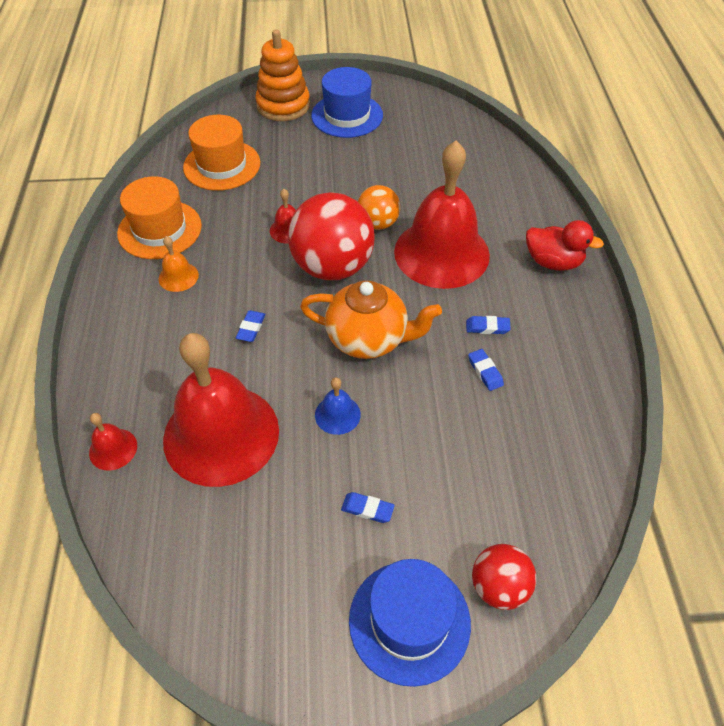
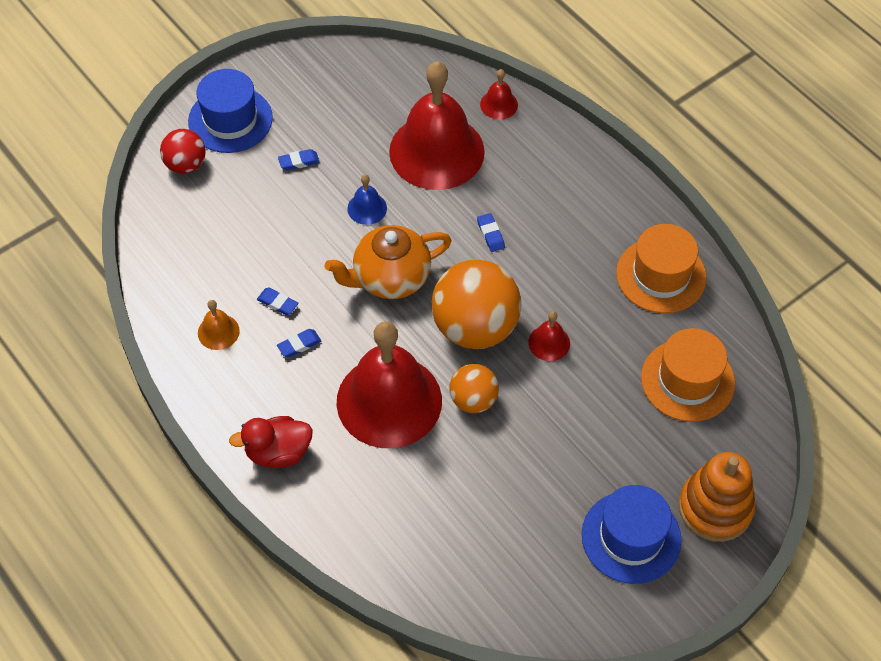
camera: 145 degrees right, 5 degrees up
(178, 276) = (594, 242): orange bell -> orange bell (218, 332)
(332, 267) = (475, 327): red ball -> orange ball

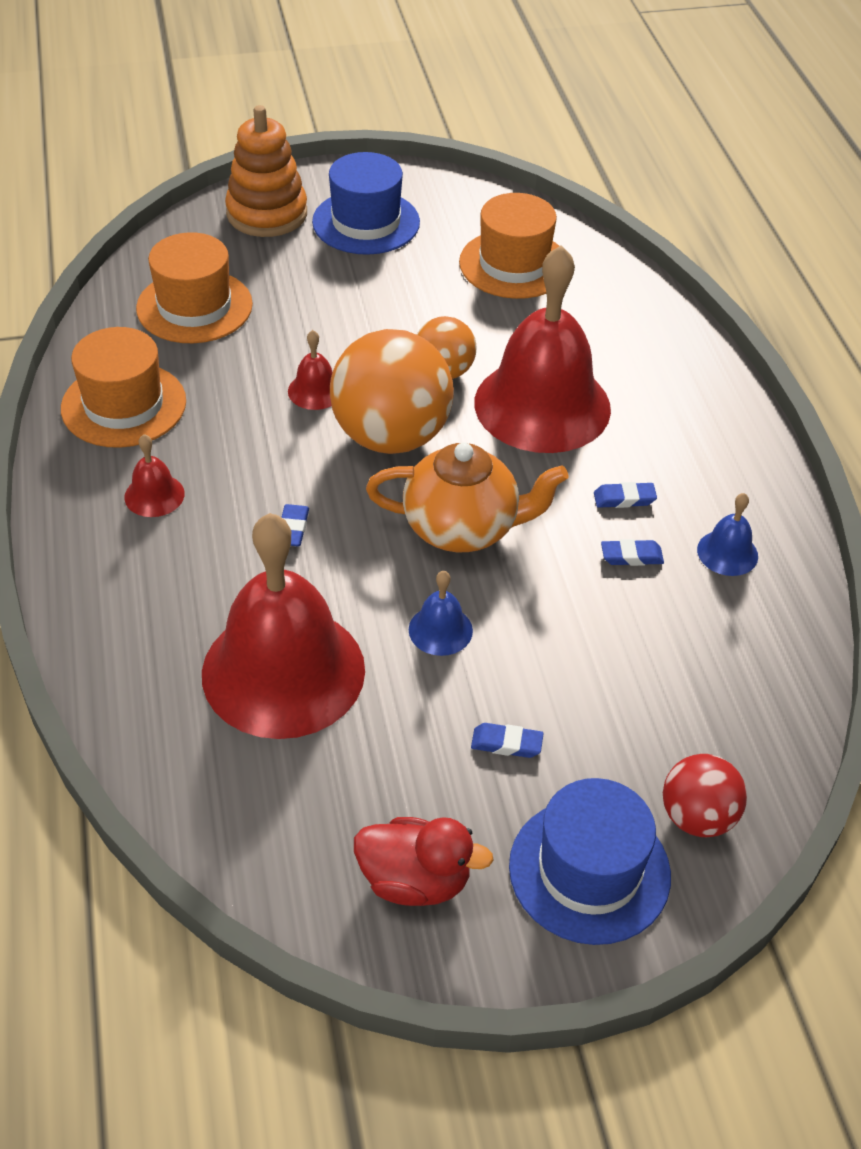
camera: 155 degrees left, 10 degrees down
(218, 332) = (727, 553): orange bell -> blue bell
(277, 303) = (631, 556): blue eraser -> blue eraser turned 60 degrees counterclockwise
(278, 452) = (699, 405): red duck -> red duck (415, 880)
(484, 543) = (514, 264): none -> orange hat
(499, 104) = (133, 705): red bell -> red bell (154, 495)

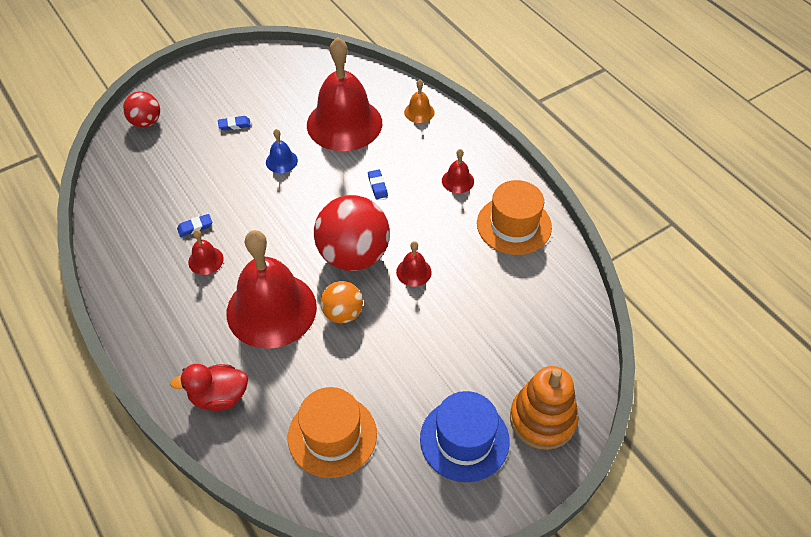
camera: 160 degrees right, 5 degrees up
(123, 647) = (419, 112): none -> orange bell
(194, 306) = (528, 309): orange hat -> none
(391, 436) = (353, 256): orange ball -> red ball
(415, 880) = (255, 72): red duck -> red duck (219, 397)
(462, 528) = (290, 214): orange teapot -> none
(589, 870) = (188, 93): blue hat -> none
(624, 498) = (206, 260): blue eraser -> red bell
(727, 553) = (142, 246): blue bell -> none

